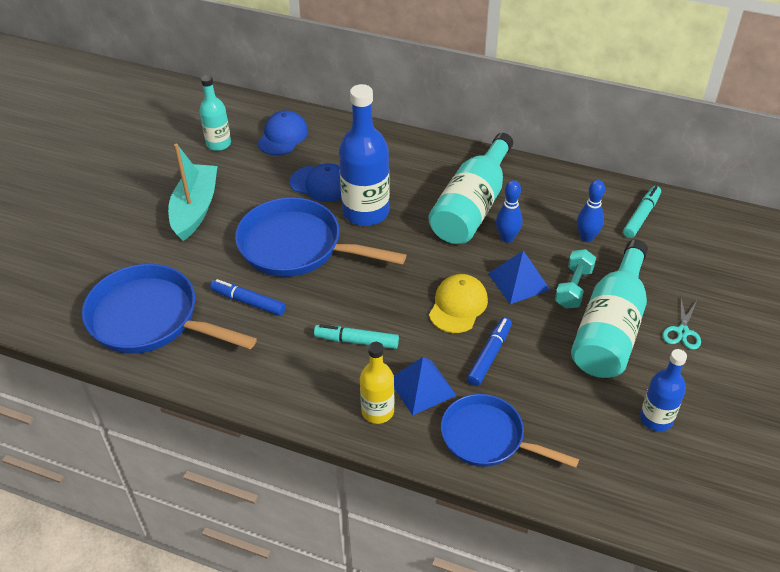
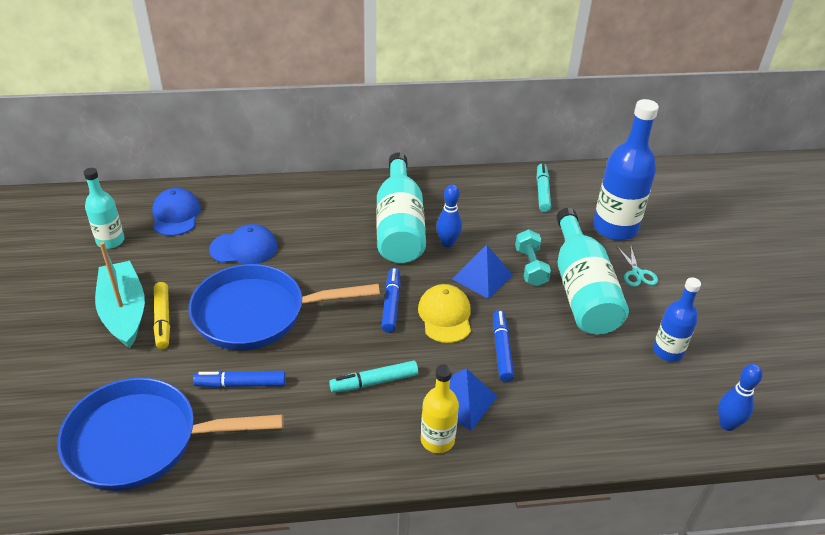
camera: 30 degrees left, 5 degrees down
(220, 226) = (162, 320): none -> yellow marker
(366, 212) = (305, 260): blue bottle -> blue bottle (615, 228)
(416, 278) = (391, 304): none -> blue marker
(488, 438) = (550, 423): blue pan -> none
(586, 237) = (512, 222): blue bowling pin -> blue bowling pin (727, 424)

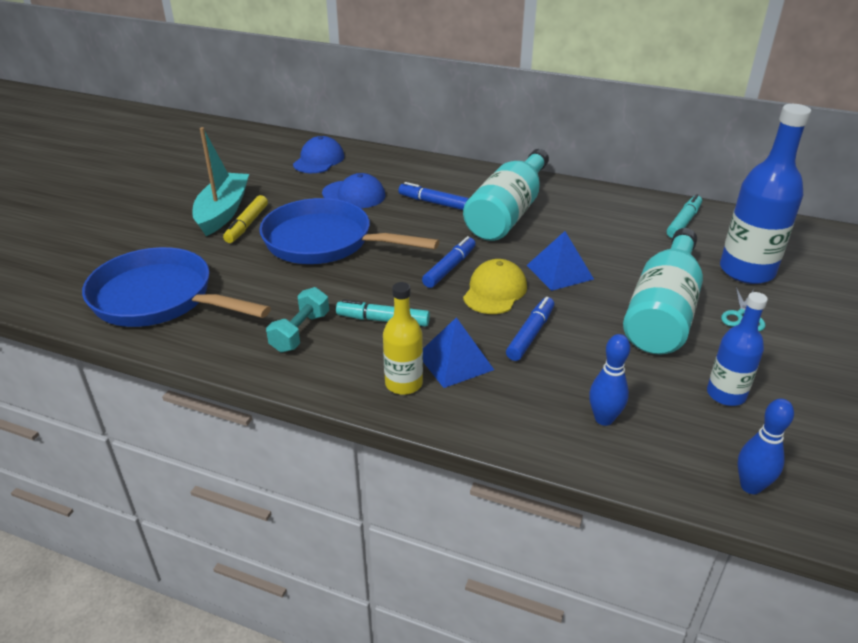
camera: 30 degrees right, 5 degrees down
(110, 241) = (254, 165): turquoise bottle -> none
(241, 384) = (268, 285): blue marker -> blue marker (433, 202)
(447, 243) = (545, 237): blue bowling pin -> blue bowling pin (604, 419)
(530, 267) = (618, 278): turquoise dumbbell -> turquoise dumbbell (300, 332)

